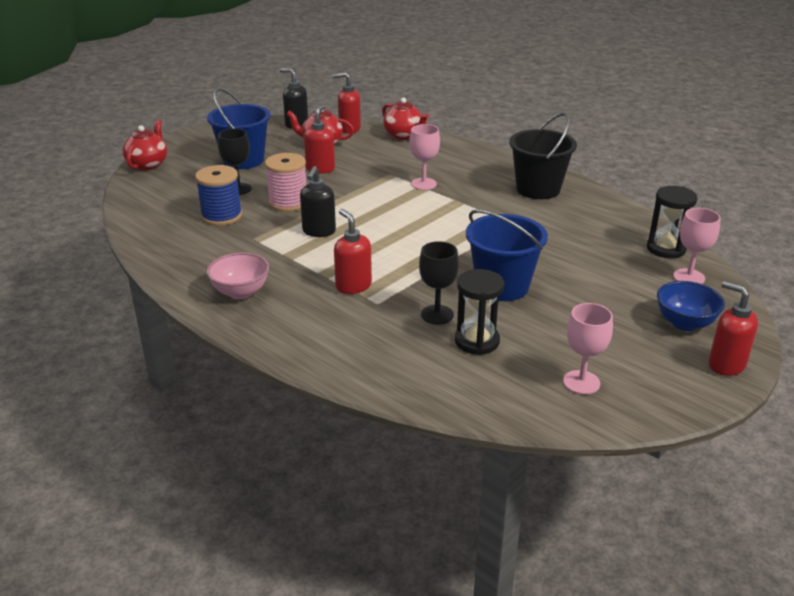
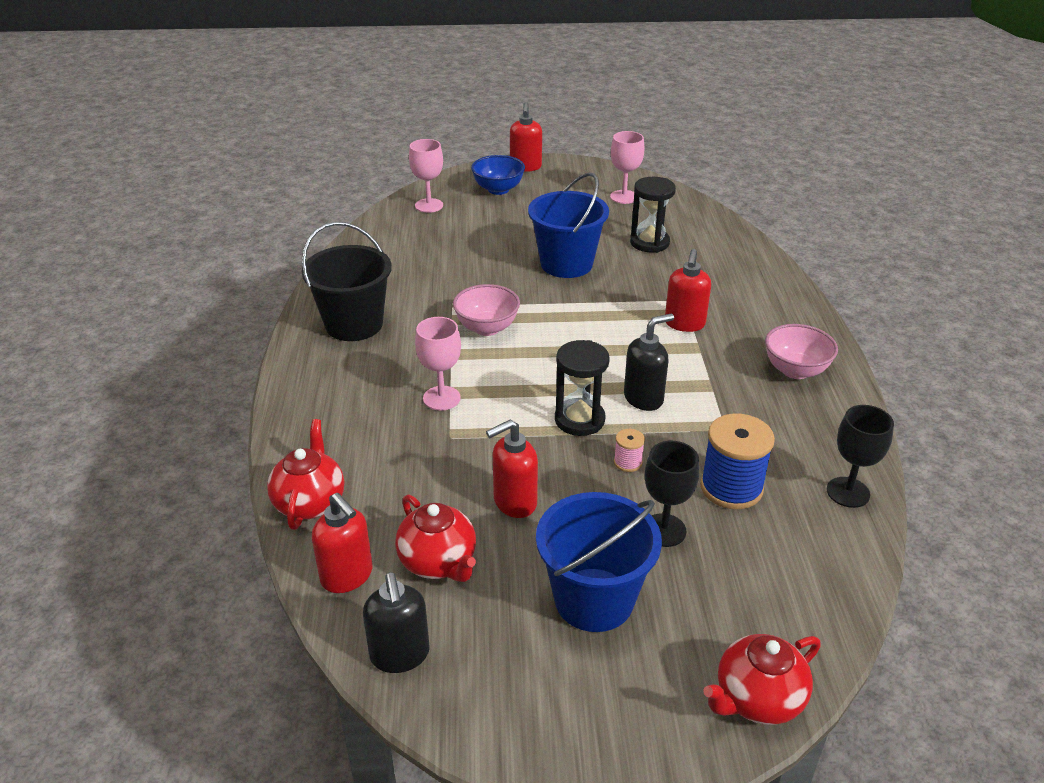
camera: 135 degrees left, 5 degrees up
(288, 203) = (628, 462): pink spool -> pink spool, size x0.47
(437, 314) = (649, 270): black goblet -> black goblet (848, 492)
(468, 222) = (487, 328): none -> pink bowl
(666, 249) = (393, 226): black hourglass -> black hourglass (579, 420)

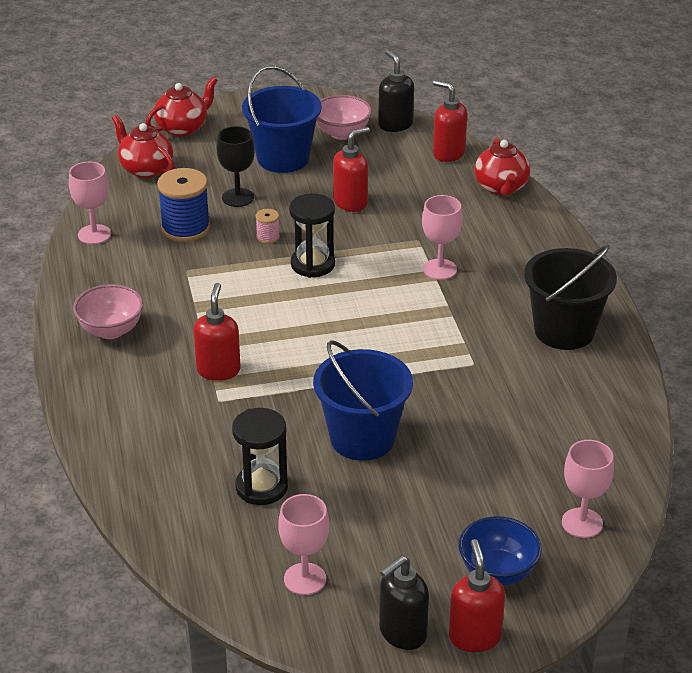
camera: 170 degrees right, 0 degrees up
(438, 562) = (391, 166): red teapot -> red teapot (145, 169)
(487, 328) = (426, 342): pink bowl -> pink bowl (342, 133)
(644, 398) = (258, 288): black soap dispenser -> black soap dispenser (402, 633)
(848, 492) = (94, 234): black goblet -> pink goblet

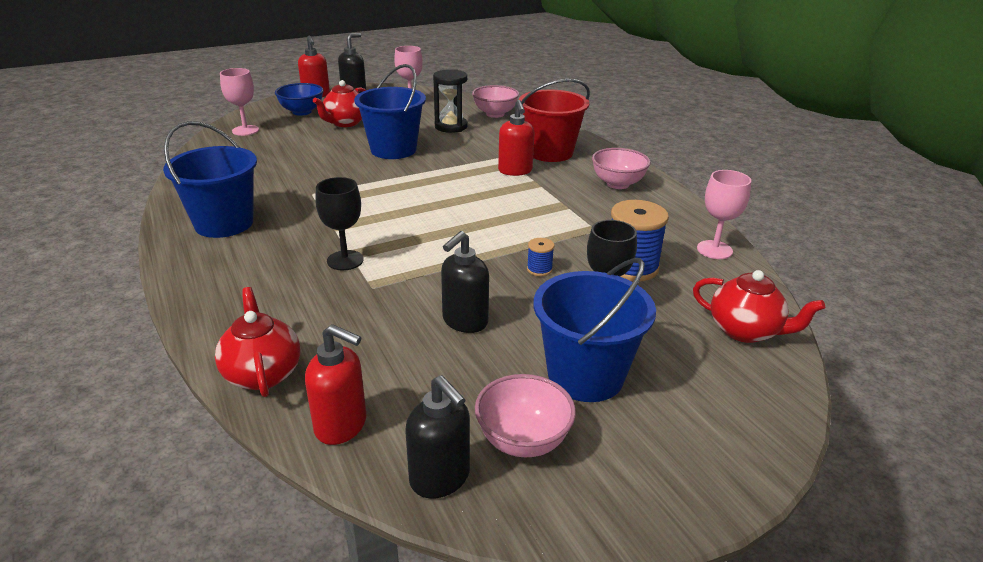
camera: 165 degrees right, 5 degrees down
(151, 401) = (550, 152): none -> red bucket
(175, 516) = (495, 114): none -> pink bowl
(183, 128) = (767, 408): red teapot -> red teapot (345, 123)
(268, 237) = (539, 269): pink spool -> blue spool
(313, 264) = (478, 249): black hourglass -> none
(351, 202) = (464, 321): red soap dispenser -> black soap dispenser
(440, 269) = (345, 260): pink goblet -> black goblet
(564, 331) = (224, 223): black bucket -> blue bucket

